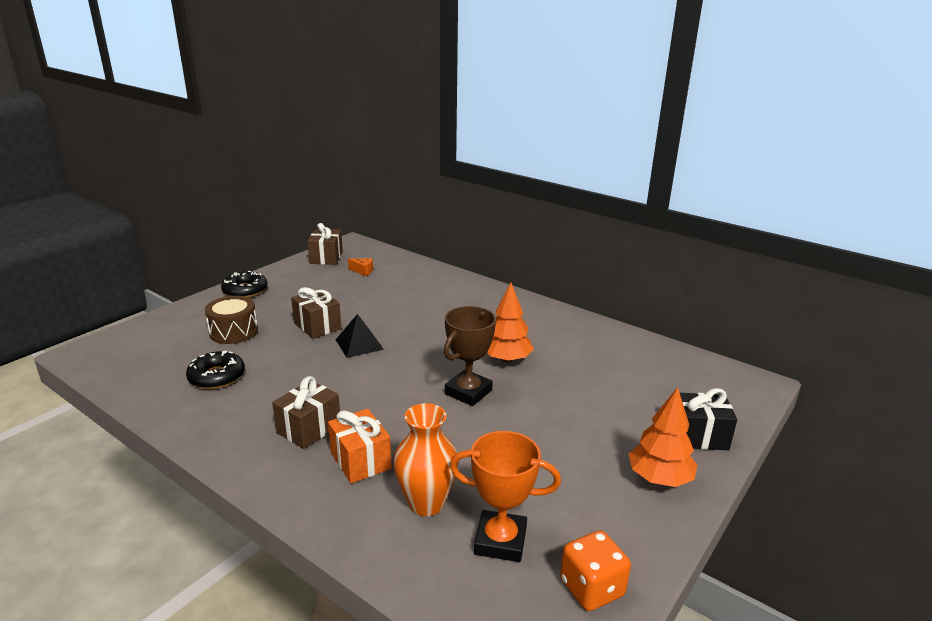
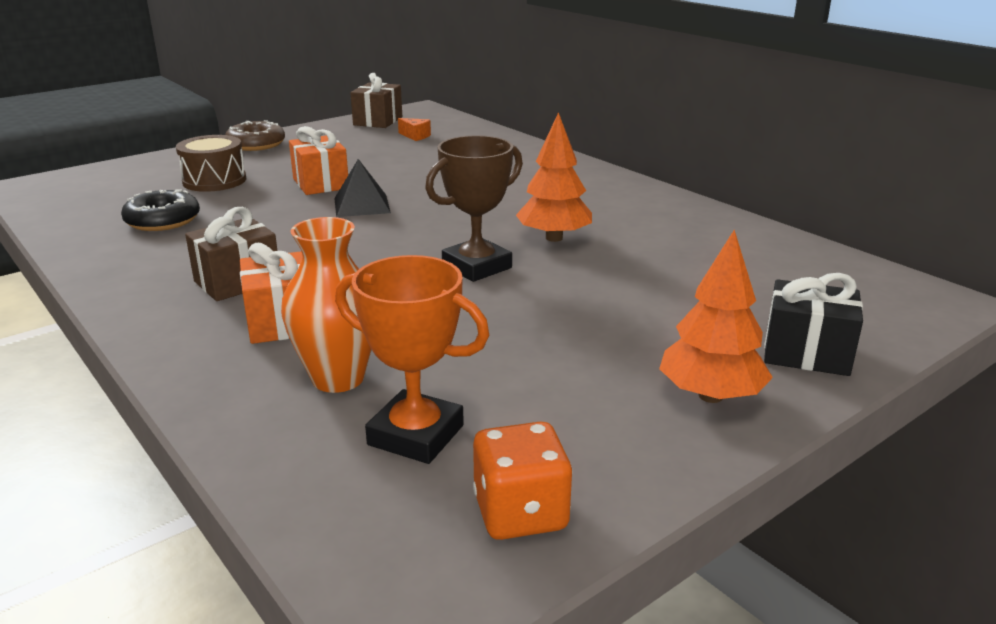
camera: 15 degrees right, 0 degrees up
(245, 291) = (256, 144): black donut -> brown donut
(317, 326) = (321, 183): brown gift -> orange gift

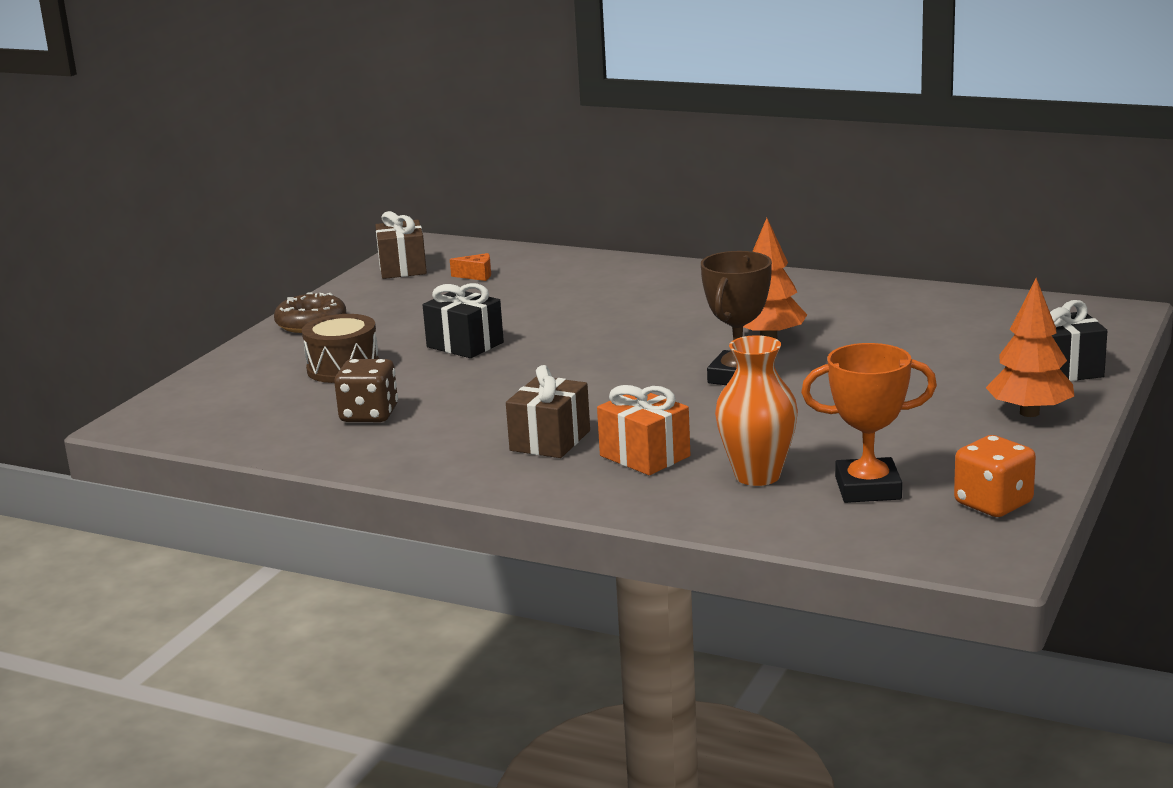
camera: 25 degrees left, 5 degrees down
(163, 220) = (369, 415): black donut -> brown dice
(321, 183) = (465, 345): orange gift -> black gift
(362, 205) = (545, 354): black pyramid -> none

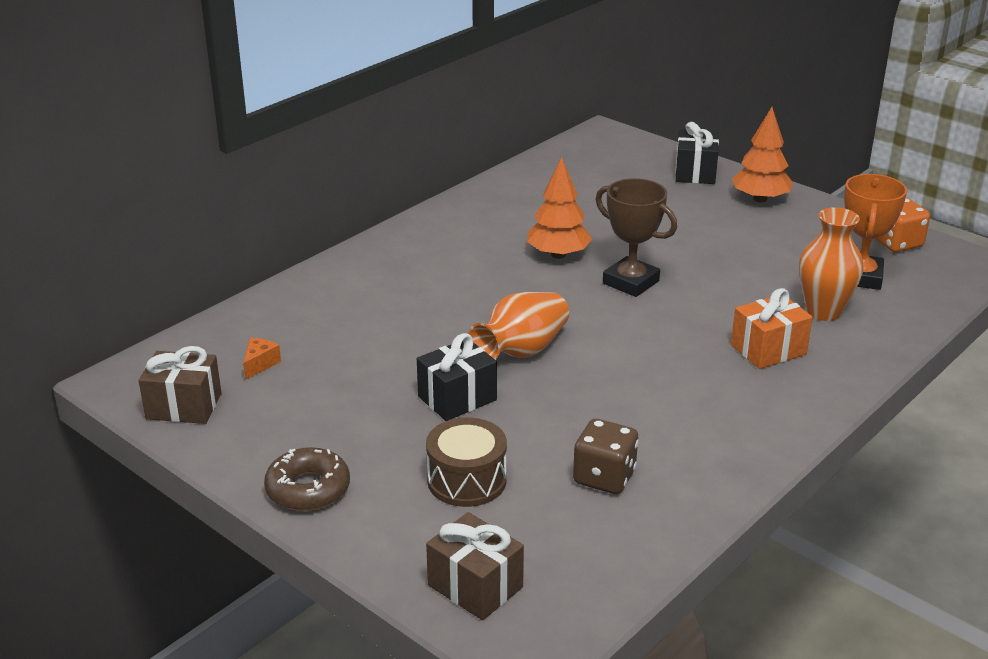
camera: 75 degrees left, 10 degrees up
(550, 441) = (717, 387): brown gift -> brown gift (475, 586)
(561, 354) = (521, 351): none -> orange vase

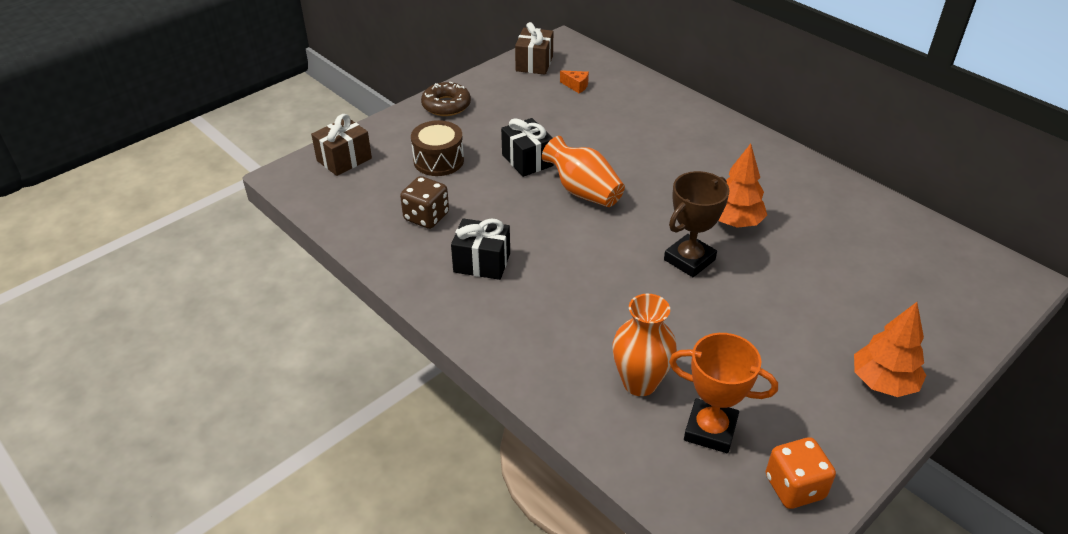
camera: 95 degrees right, 10 degrees up
(695, 173) = (937, 338): black gift -> black gift (482, 262)
(768, 349) = (575, 329): orange gift -> none

